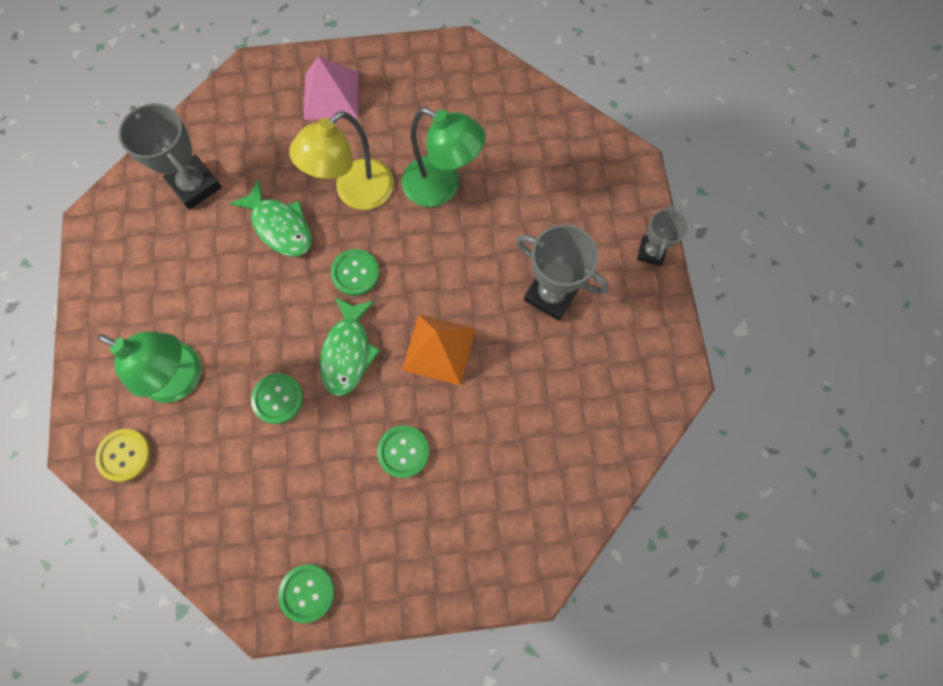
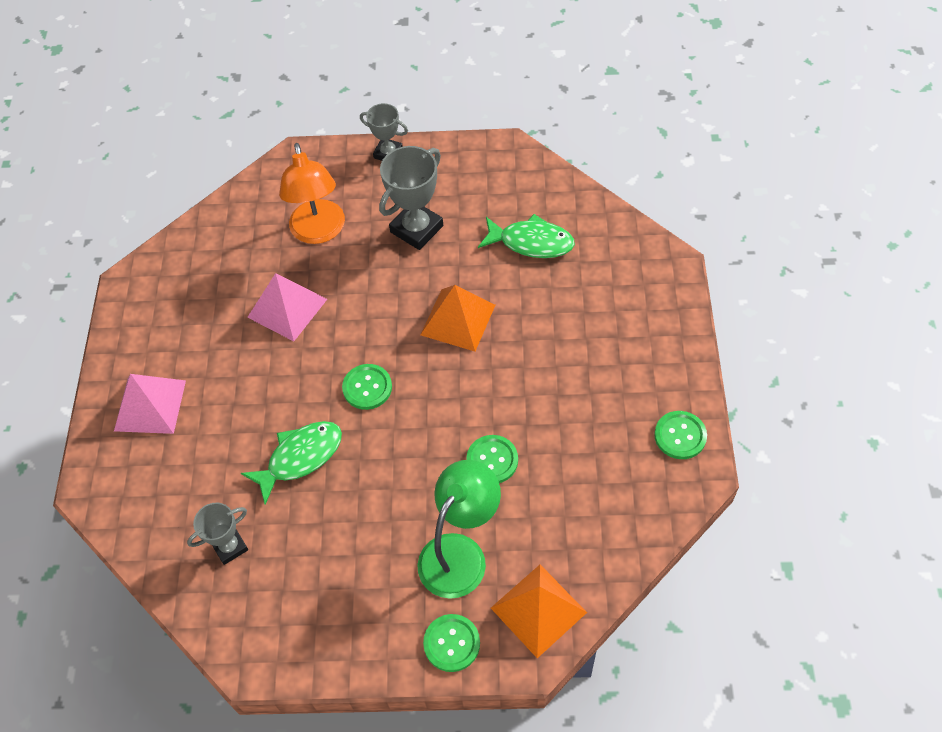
camera: 80 degrees left, 15 degrees down
(124, 455) = (538, 610): yellow button -> orange pyramid
(195, 185) = (230, 547): grey trophy -> grey trophy, size x0.61
(348, 352) = (451, 396): green fish -> green fish (531, 242)
(355, 193) = (276, 385): yellow lamp -> none
(403, 451) = (554, 353): green button -> green button (451, 643)
(442, 187) = (287, 308): green lamp -> pink pyramid
(536, 200) = (319, 232): none -> orange lamp

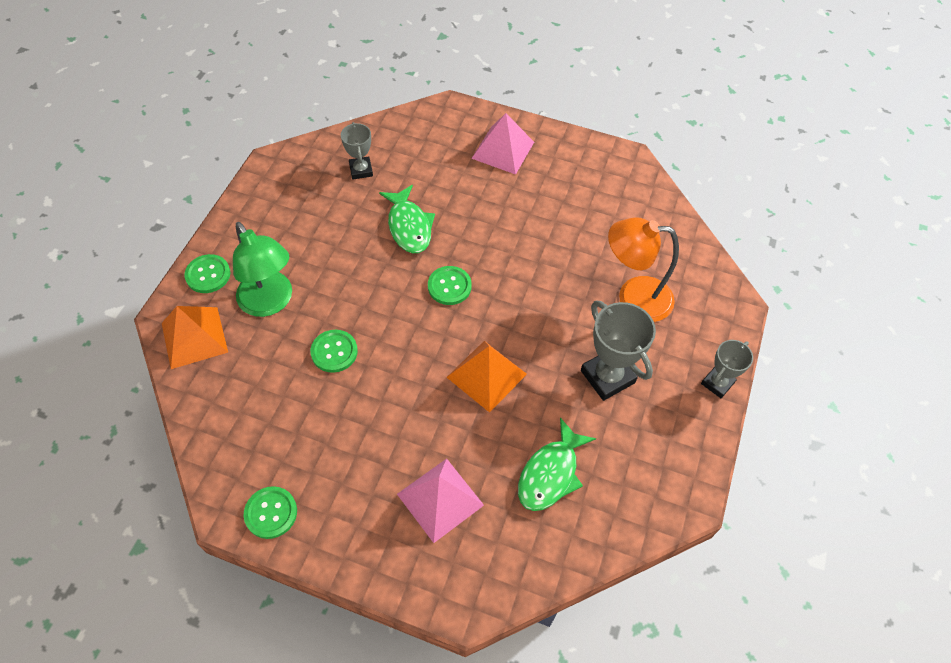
camera: 105 degrees right, 0 degrees up
(287, 308) = (557, 253): pink pyramid -> pink pyramid (440, 499)

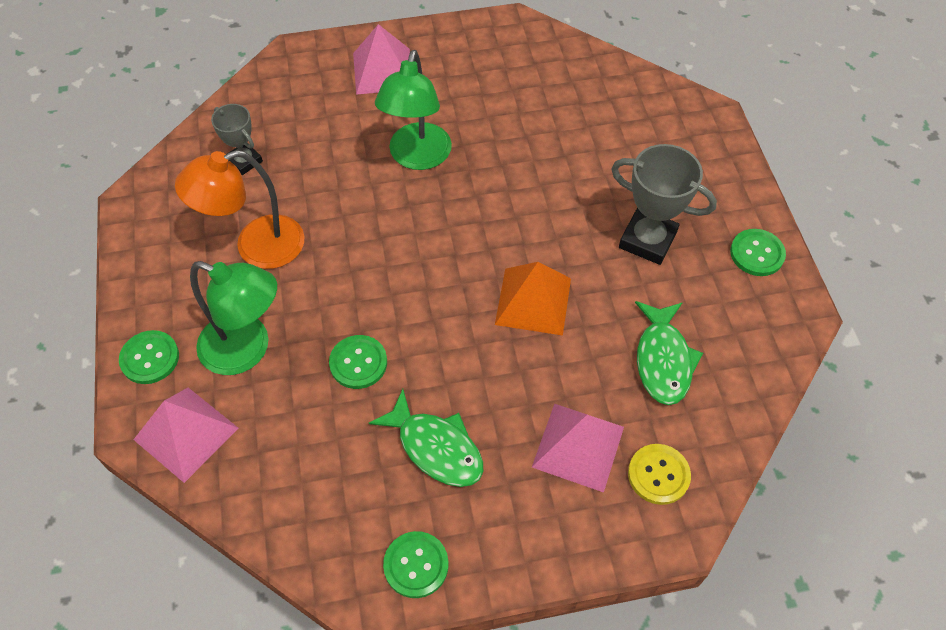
camera: 30 degrees left, 0 degrees up
(194, 337) = (186, 433): orange pyramid -> pink pyramid
(409, 226) = (342, 194): green fish -> green fish (436, 447)
(449, 286) = (430, 233): green button -> green button (757, 253)
(480, 226) = (417, 157): none -> green lamp
(483, 555) = (658, 475): none -> yellow button
(633, 298) = (616, 153): orange lamp -> orange lamp (256, 247)
(717, 383) = (747, 193): grey trophy -> none

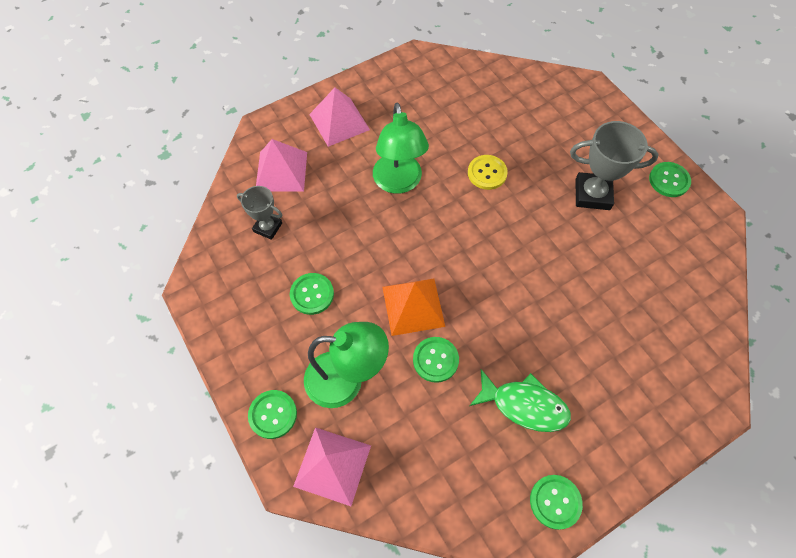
camera: 20 degrees left, 5 degrees up
(256, 247) = (312, 294): orange lamp -> green button
(533, 301) = (537, 267): orange pyramid -> orange pyramid (413, 306)
(578, 447) = (622, 367): pink pyramid -> pink pyramid (281, 171)
(658, 475) = (685, 367): yellow button -> yellow button (487, 173)
(663, 360) = (646, 280): green fish -> none

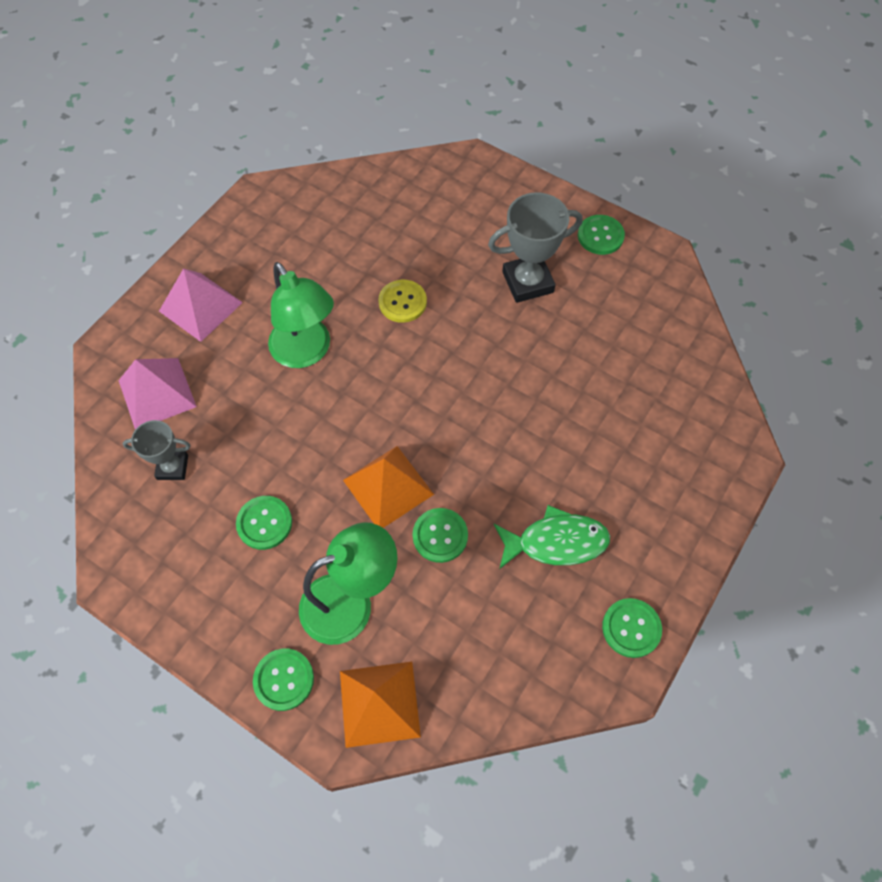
camera: 25 degrees left, 0 degrees up
(332, 465) = (379, 703): pink pyramid -> orange pyramid

